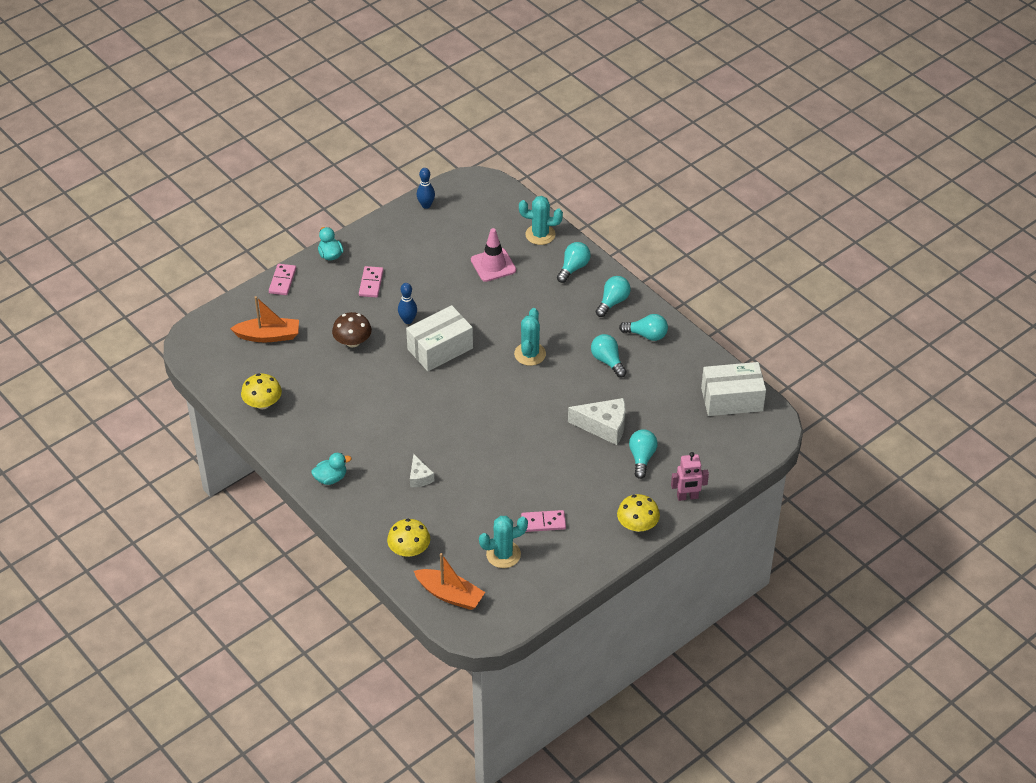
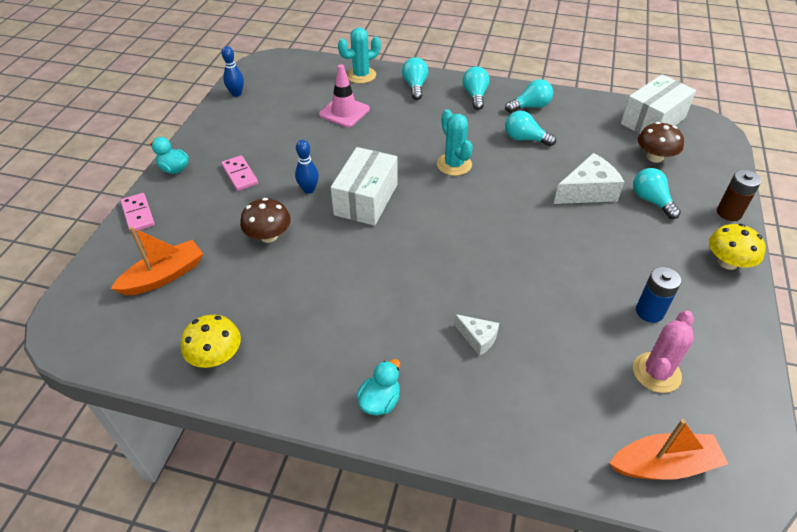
camera: 35 degrees left, 0 degrees up
(409, 550) = (558, 435): yellow mushroom -> none
(503, 554) = (656, 372): turquoise cactus -> pink cactus
(543, 522) = (649, 311): pink domino -> blue battery
(687, 497) = (729, 213): pink robot -> brown battery
(690, 428) = (654, 157): none -> brown mushroom

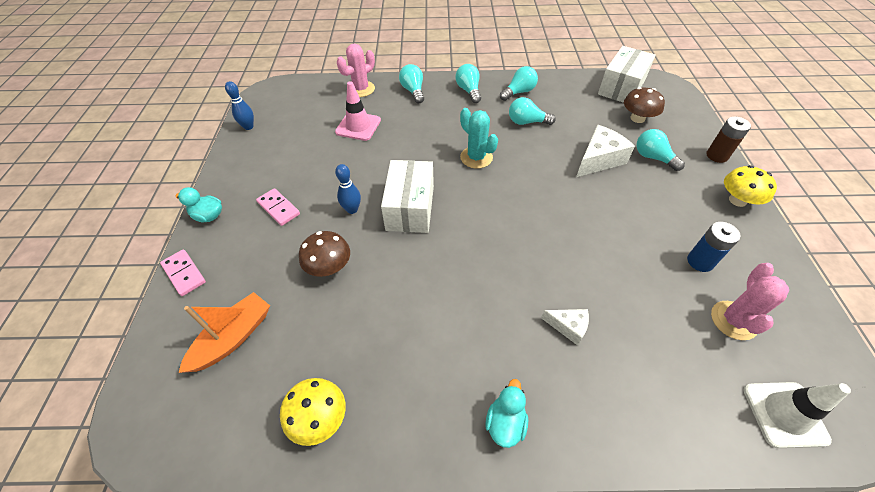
camera: 15 degrees left, 5 degrees up
(361, 75) = (361, 89): turquoise cactus -> pink cactus
(664, 465) = (784, 414): orange boat -> white traffic cone

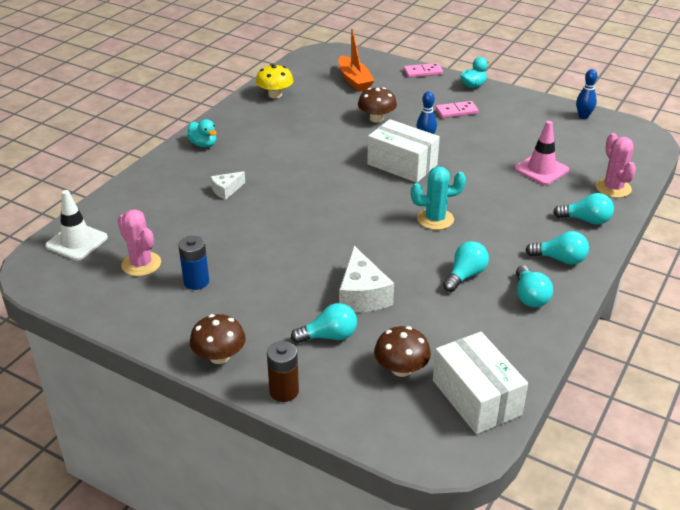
camera: 120 degrees right, 15 degrees down
(737, 200) = (219, 356): yellow mushroom -> brown mushroom

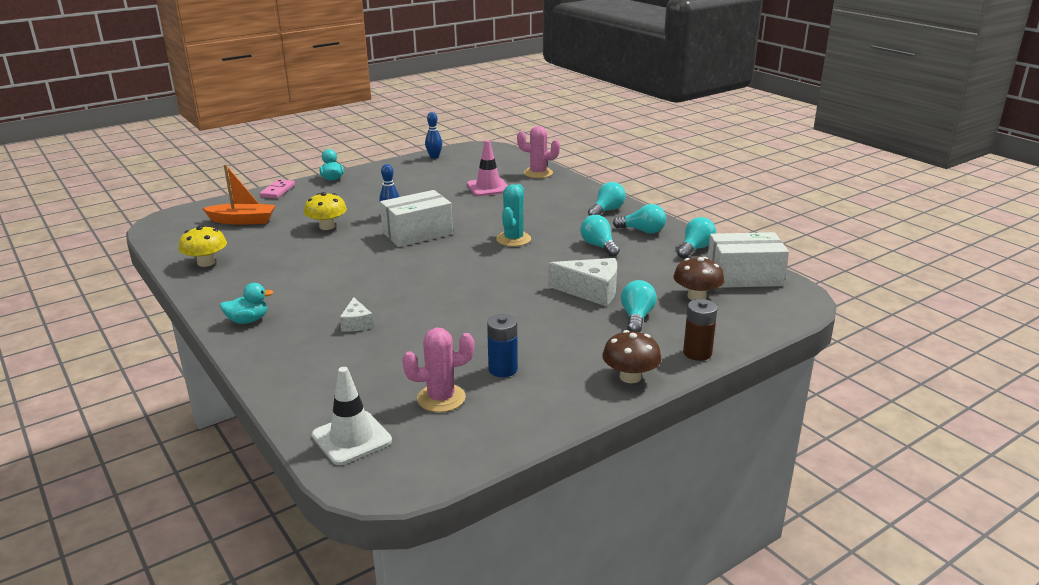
camera: 65 degrees left, 10 degrees down
(376, 118) = (327, 226): brown mushroom -> yellow mushroom
(456, 111) = (363, 194): pink domino -> none
(586, 220) = (568, 191): turquoise light bulb -> turquoise light bulb (695, 249)

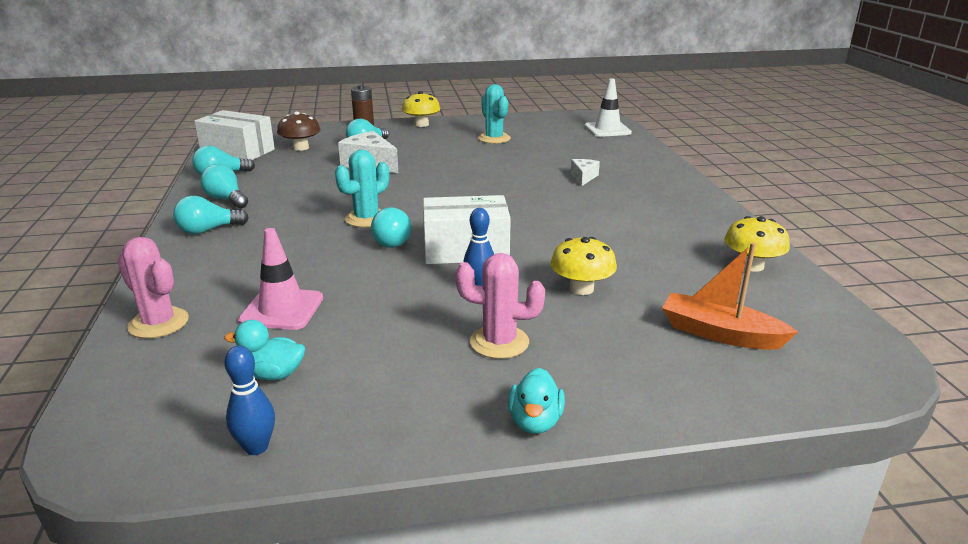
camera: 155 degrees left, 0 degrees up
(248, 320) = (682, 196): turquoise duck -> turquoise duck (273, 374)
(278, 191) = (661, 408): pink domino -> none
(441, 398) = (545, 134): pink cactus -> pink cactus (499, 342)
(503, 369) = (494, 138): blue battery -> turquoise cactus
(599, 246) = (297, 194): turquoise light bulb -> turquoise light bulb (393, 241)
(630, 377) = (421, 124): brown mushroom -> yellow mushroom

